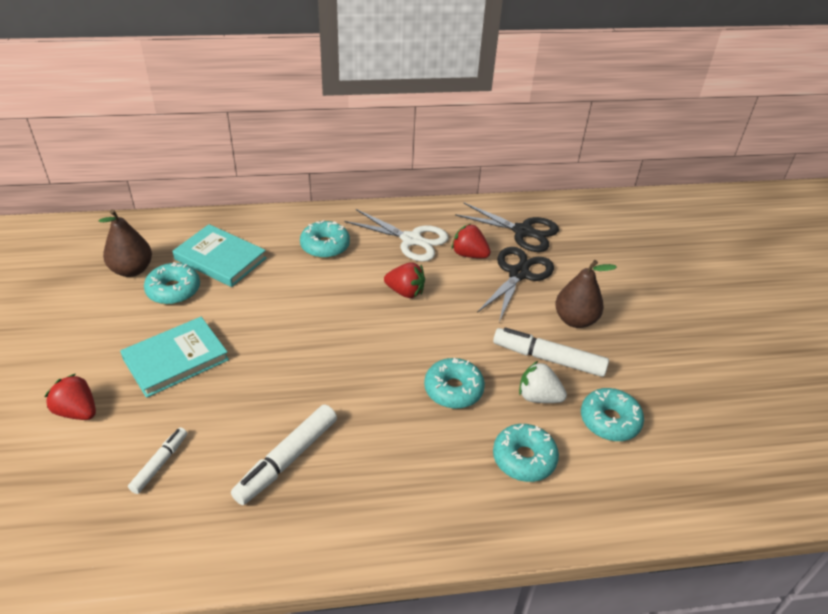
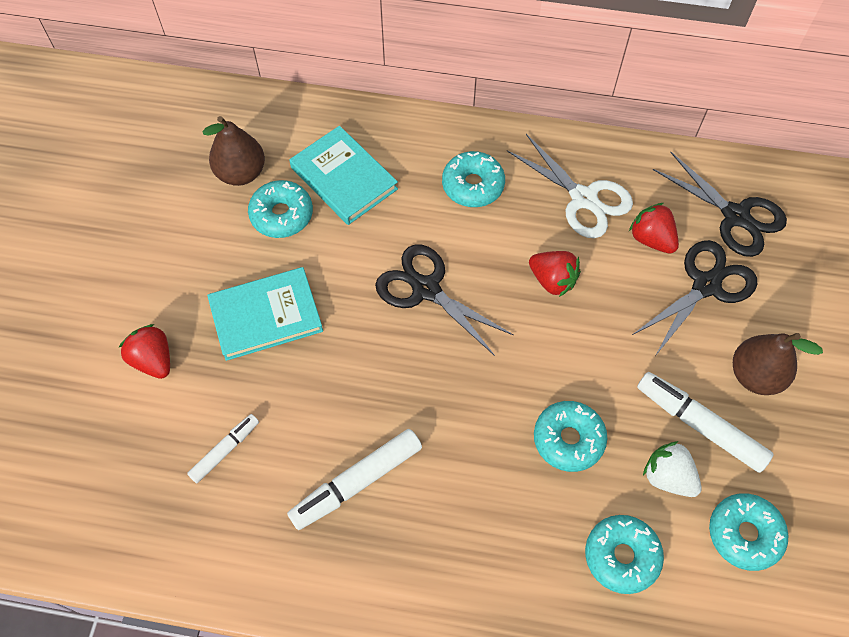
camera: 20 degrees right, 20 degrees up
(307, 316) = (426, 289): none -> black scissors

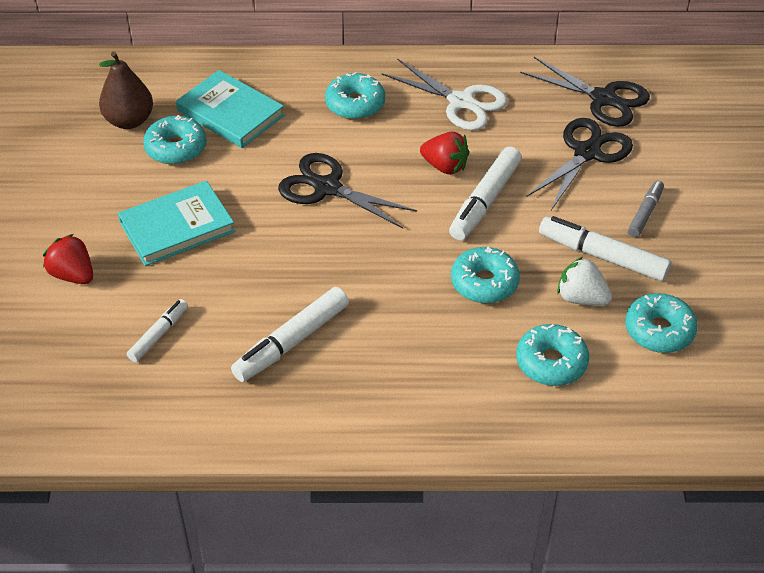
camera: 10 degrees left, 15 degrees down
(587, 332) = (485, 201): none -> white marker
(651, 239) = (530, 125): red strawberry -> none
(755, 375) = (645, 213): brown pear -> grey marker

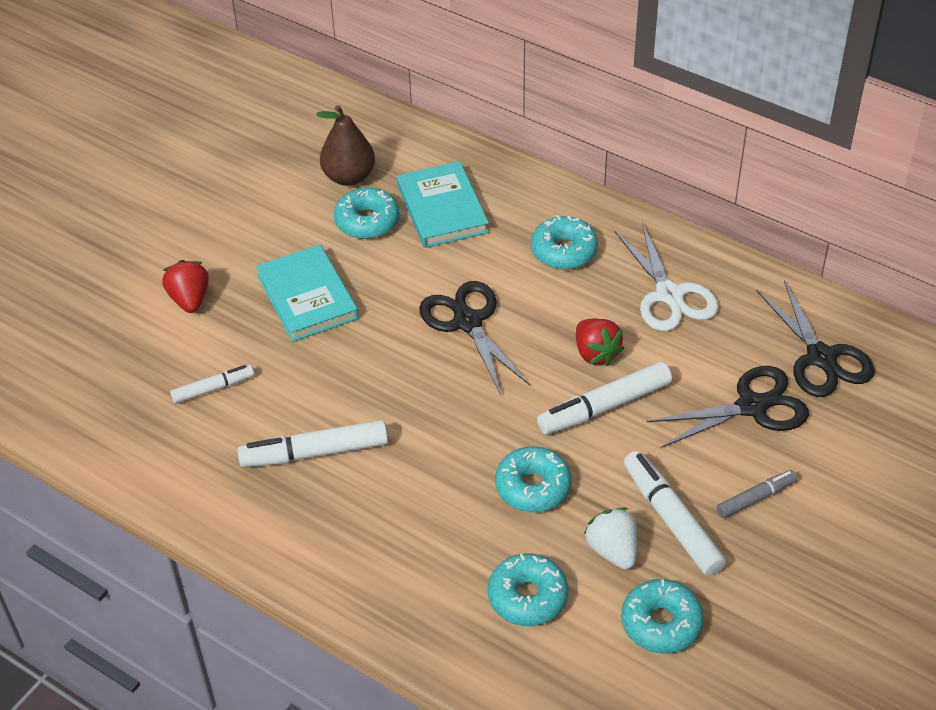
camera: 35 degrees right, 0 degrees up
(177, 227) = (307, 297): turquoise book -> turquoise book turned 60 degrees clockwise

